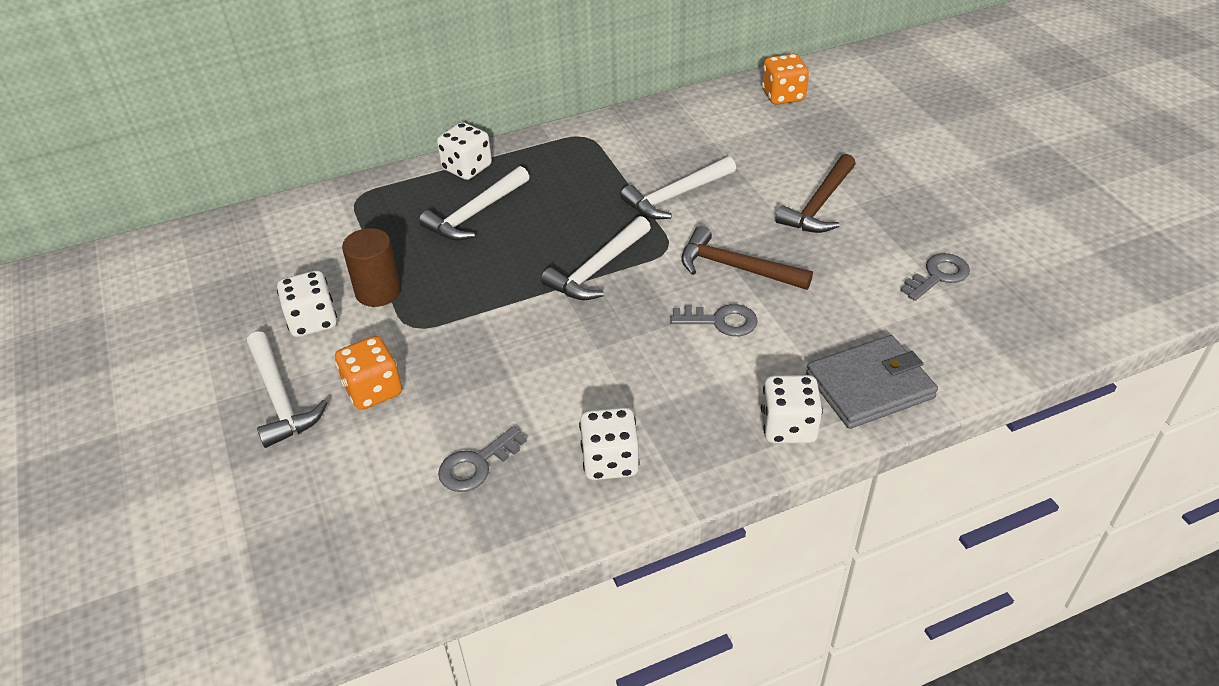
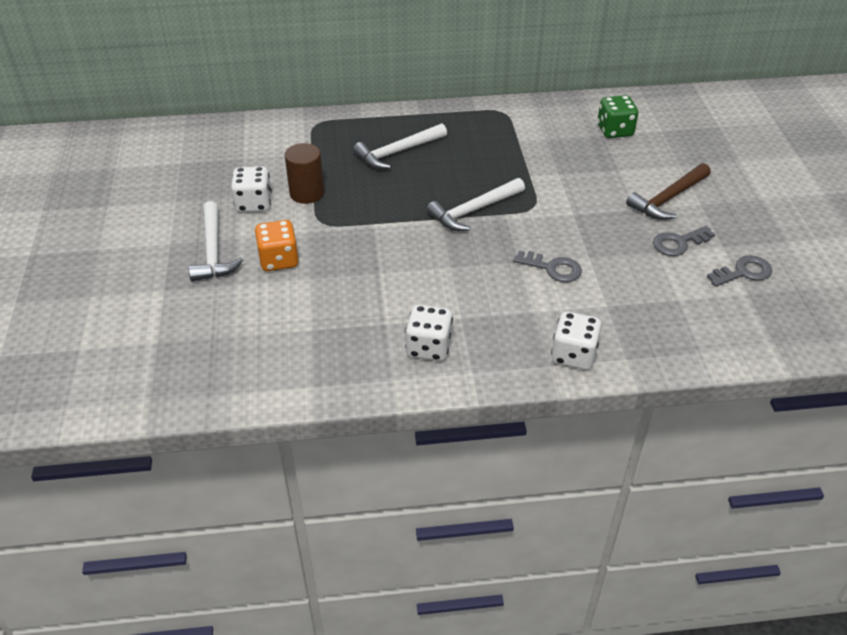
camera: 15 degrees right, 0 degrees up
(467, 168) = (404, 118): white dice -> none
(477, 465) = (332, 327): grey key -> grey key (678, 243)
(675, 196) = (555, 169): white hammer -> none
(725, 134) = (615, 130): none -> green dice
(736, 267) = (581, 231): brown hammer -> none
(783, 96) = (674, 110): orange dice -> none
(869, 386) = (650, 341): grey wallet -> none

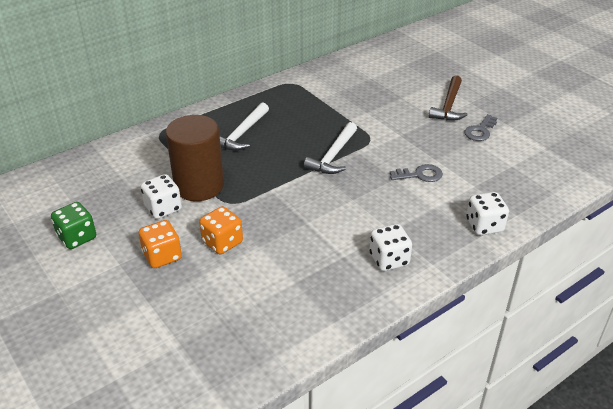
camera: 30 degrees left, 5 degrees down
(213, 251) = (162, 256): white hammer -> orange dice
(307, 193) = (199, 186): brown cylinder -> brown cylinder, size x1.66
(615, 130) = (377, 73): green dice -> green dice (77, 237)
(743, 272) = (532, 135): grey key -> none

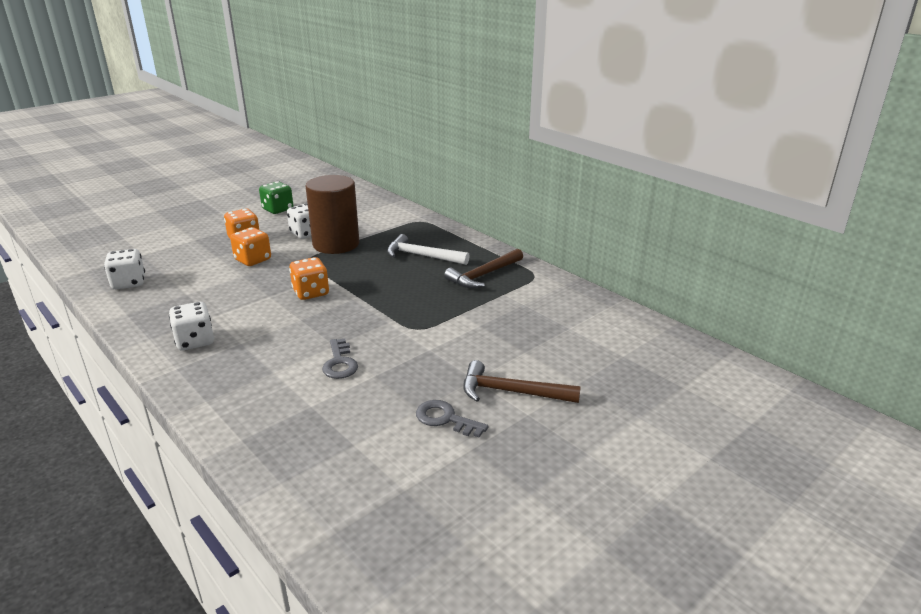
camera: 85 degrees right, 10 degrees down
(286, 105) = (483, 275): none -> brown hammer
(304, 196) = (311, 292): none -> orange dice
(333, 156) = (382, 306): white hammer -> none
(484, 226) = (227, 409): white dice -> white dice (128, 283)

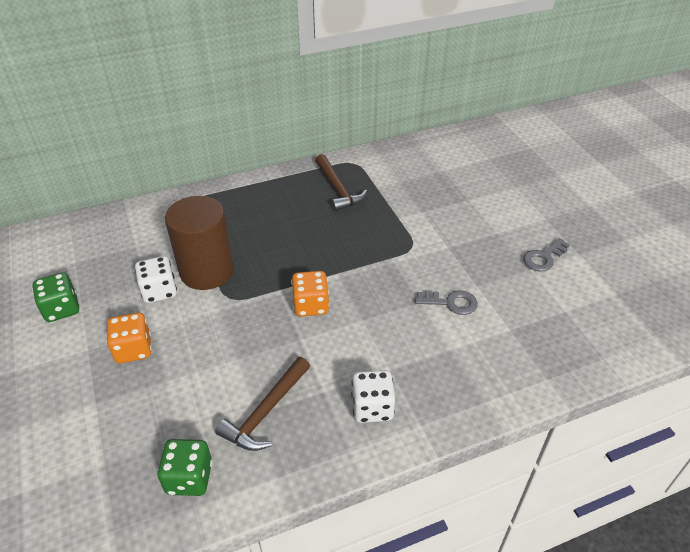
camera: 70 degrees left, 15 degrees up
(128, 283) = (189, 478): white dice -> green dice
(253, 260) = (201, 345): orange dice -> none
(422, 256) = (276, 216): white hammer -> none
(511, 392) = (518, 219): brown hammer -> brown hammer (265, 412)

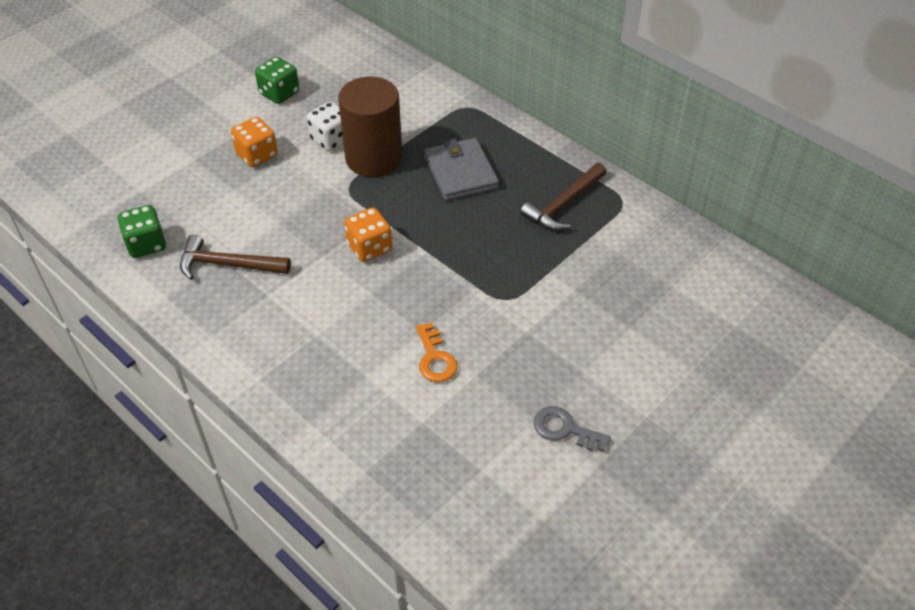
camera: 65 degrees right, 5 degrees up
(265, 227) = (461, 173): none -> grey wallet
(372, 407) = (263, 336): white dice -> none
(451, 303) = (435, 358): grey key -> orange key

